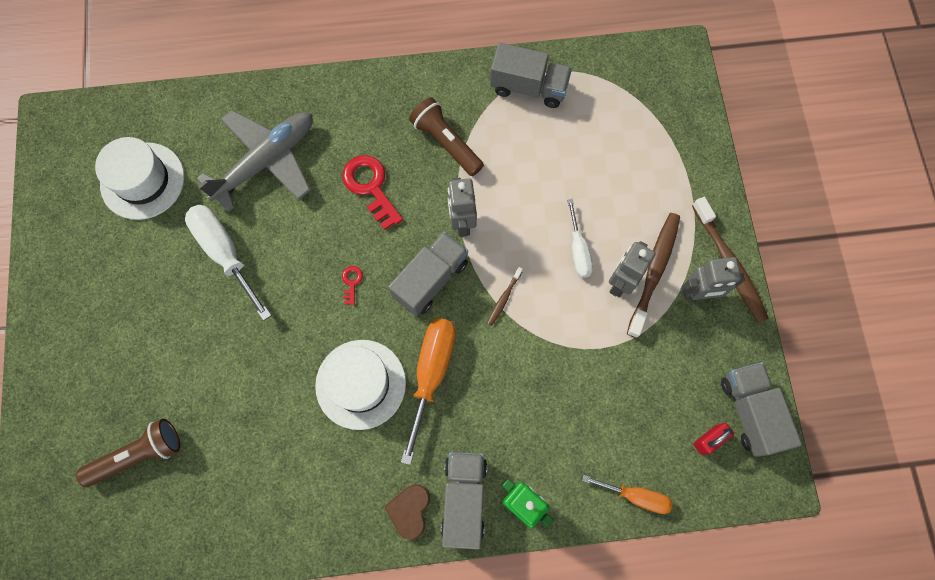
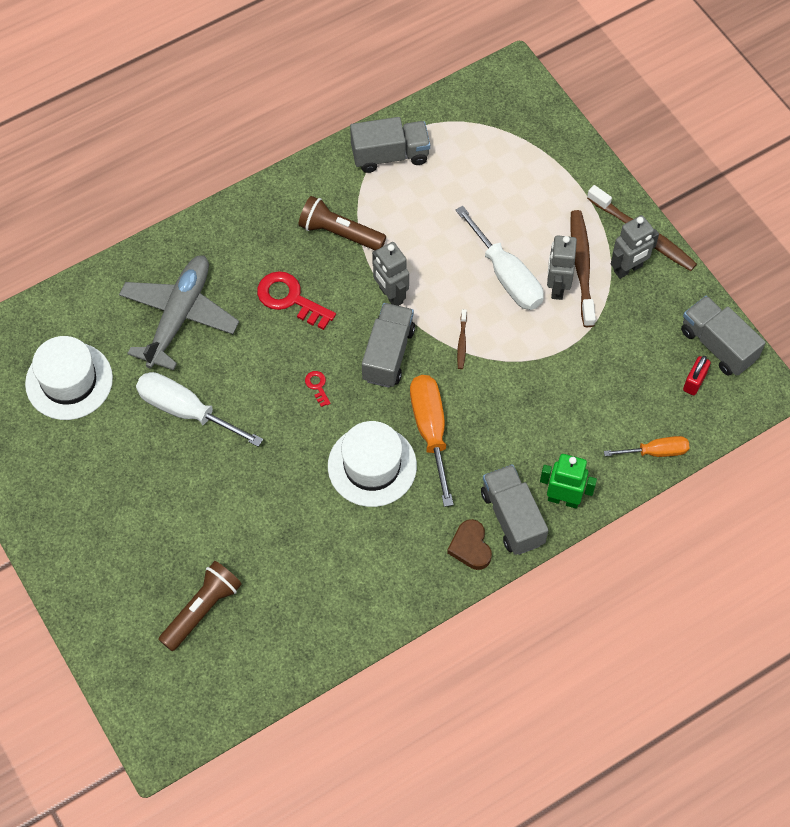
camera: 25 degrees left, 10 degrees down
(578, 250) = (506, 276): white screwdriver -> white screwdriver, size x1.67

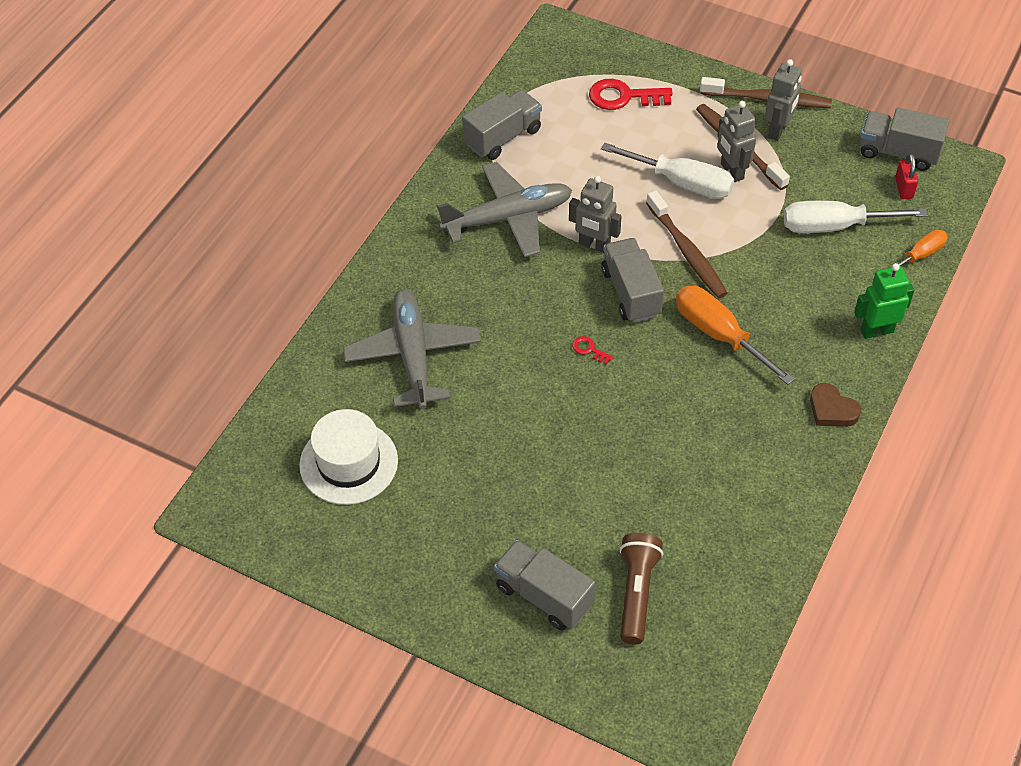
camera: 30 degrees left, 10 degrees down
(186, 410) = (483, 431): white screwdriver -> white screwdriver (834, 226)
(290, 298) = (505, 291): red key -> red key (623, 97)
(340, 233) = (508, 218): brown flashlight -> grey plane
(372, 466) = (691, 389): white hat -> none
(462, 342) = (687, 252): brown toothbrush -> brown toothbrush, size x2.11
(512, 517) = (847, 367): grey truck -> grey truck (544, 596)

